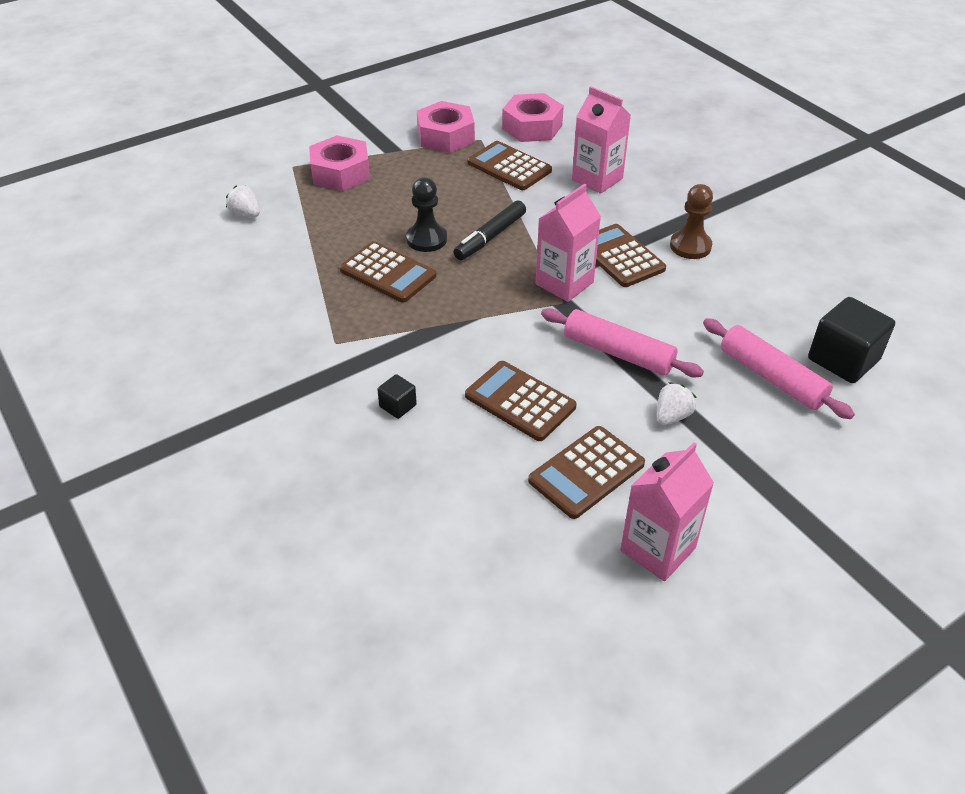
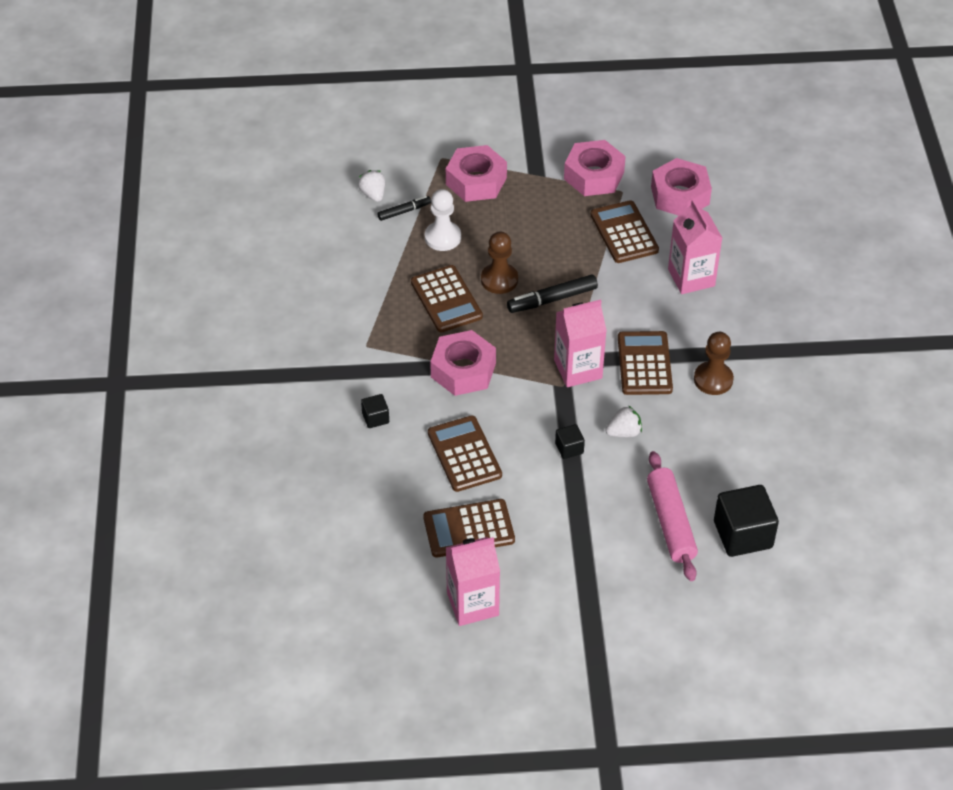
camera: 30 degrees right, 5 degrees up
(288, 217) = (404, 211): none -> black marker
(343, 225) = (442, 237): none -> white pawn
(426, 239) = (499, 280): black pawn -> brown pawn
(454, 326) = (463, 370): none -> pink nut
(618, 353) = (569, 448): pink rolling pin -> black cube
(672, 416) = (565, 517): white strawberry -> white strawberry (624, 432)

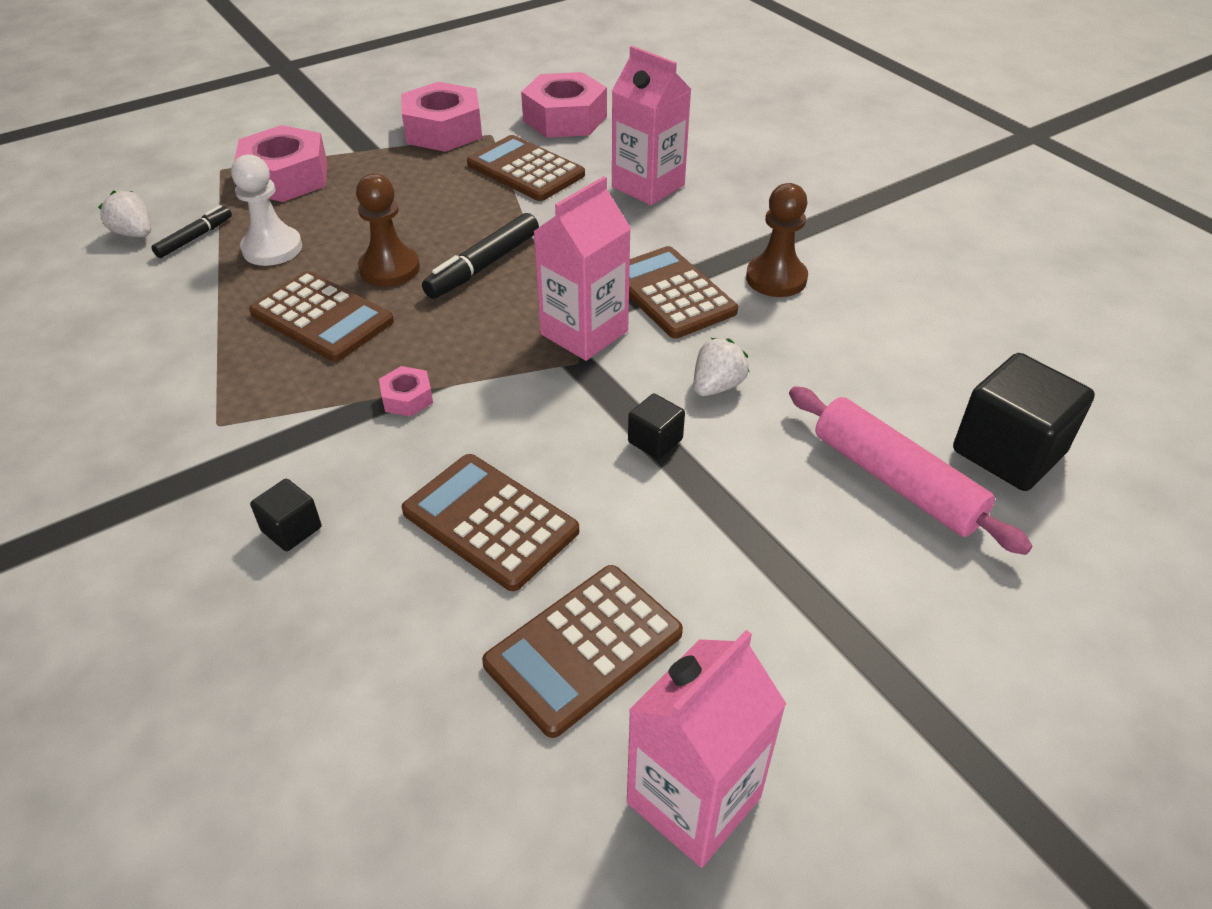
camera: 30 degrees left, 5 degrees down
(463, 370) = (407, 398): pink nut -> pink nut, size x0.46

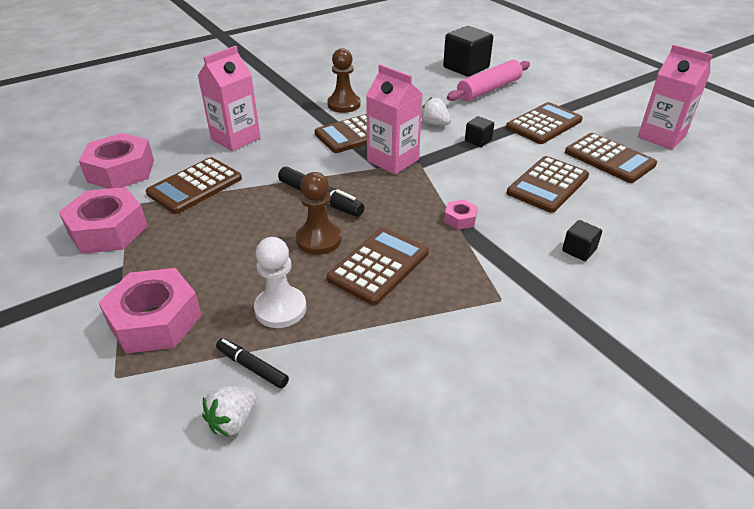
camera: 90 degrees left, 5 degrees down
(736, 556) = (544, 124): none -> brown calculator

